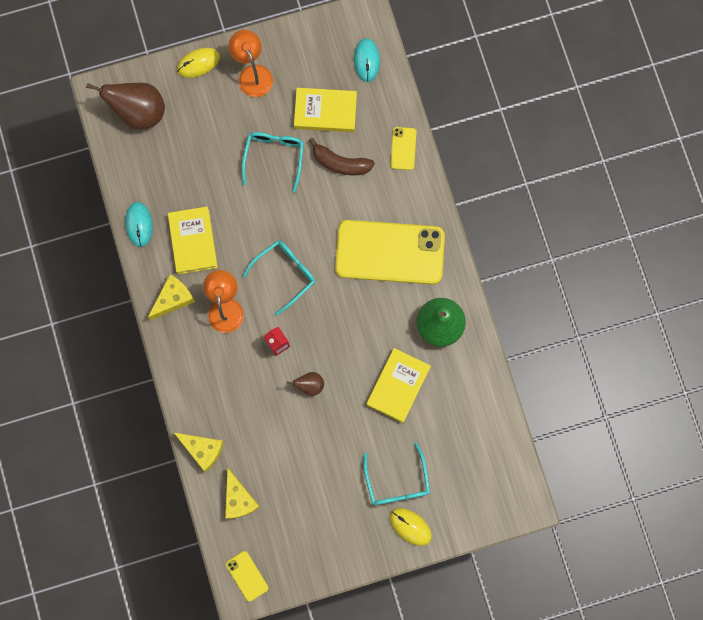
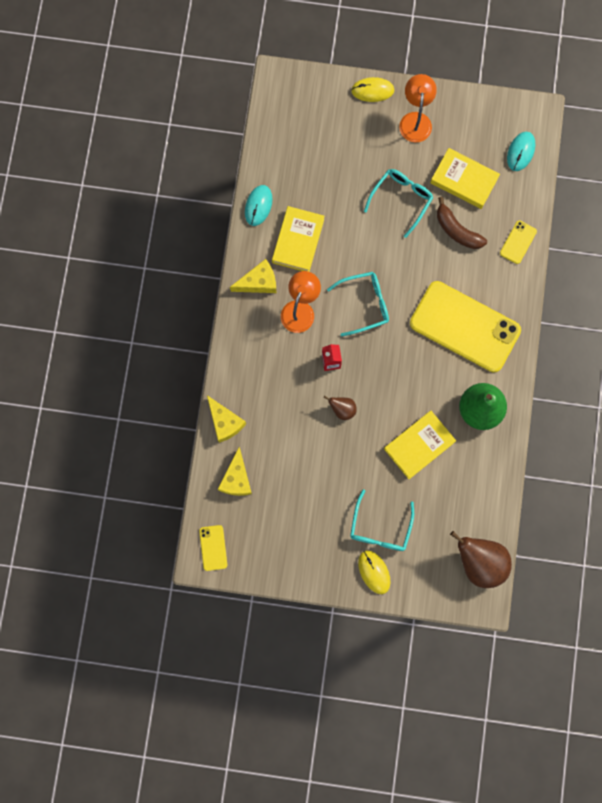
camera: 25 degrees right, 0 degrees up
(139, 112) = (302, 110): brown pear -> brown pear (479, 562)

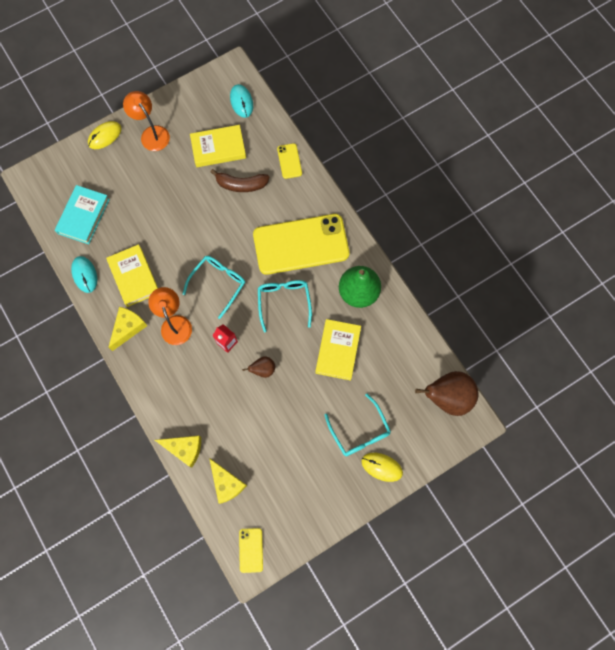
camera: 40 degrees left, 5 degrees down
(213, 548) = (251, 550): yellow phone -> yellow phone turned 45 degrees clockwise
(297, 152) = (83, 216): none -> turquoise book
(401, 200) = (185, 193): turquoise glasses -> turquoise glasses (284, 302)

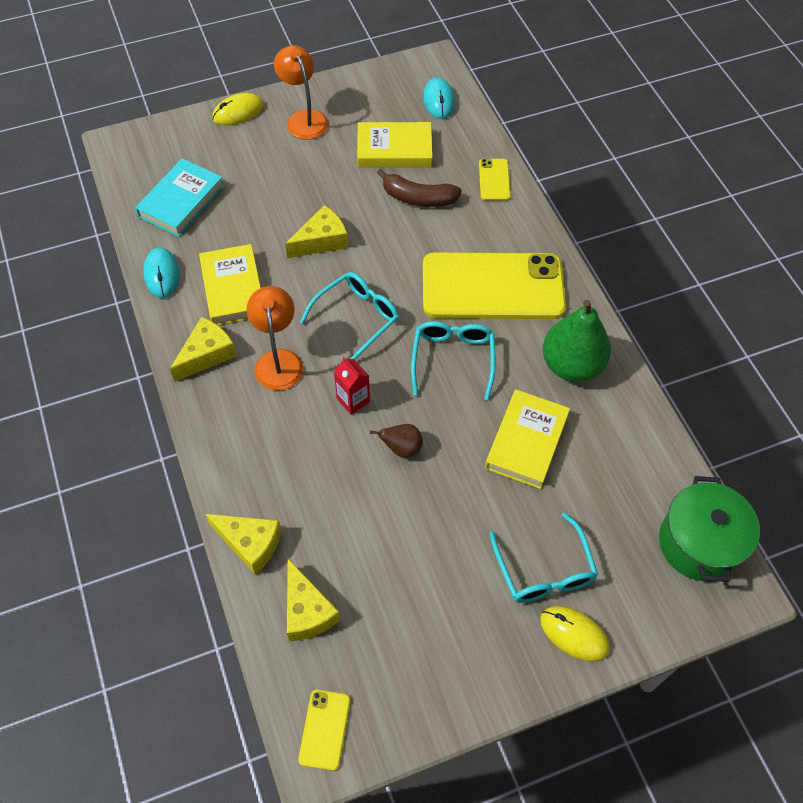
camera: 10 degrees right, 15 degrees down
(184, 230) = (321, 241): none -> yellow cheese
(447, 397) = (699, 543): brown pear -> green pot

